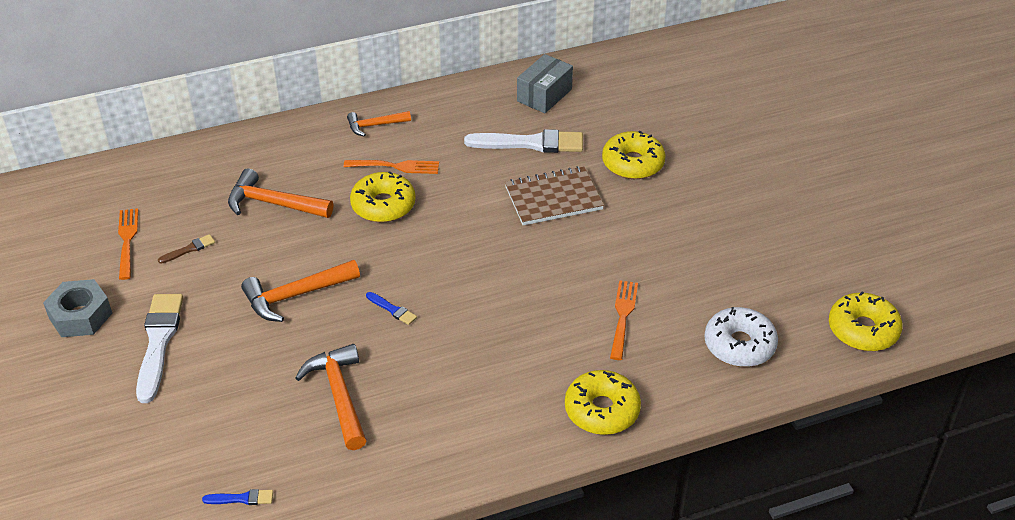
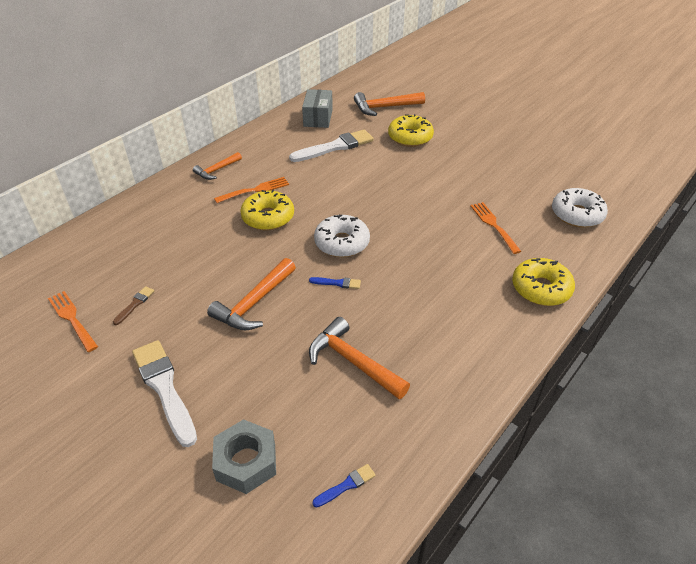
camera: 30 degrees left, 0 degrees up
(80, 316) = (71, 398): grey nut -> grey nut (246, 462)
(273, 203) = (181, 246): orange hammer -> orange hammer (384, 107)
(435, 267) = (342, 243): none -> white donut
(553, 198) = (381, 173): brown notebook -> none
(863, 330) = (630, 180): yellow donut -> none

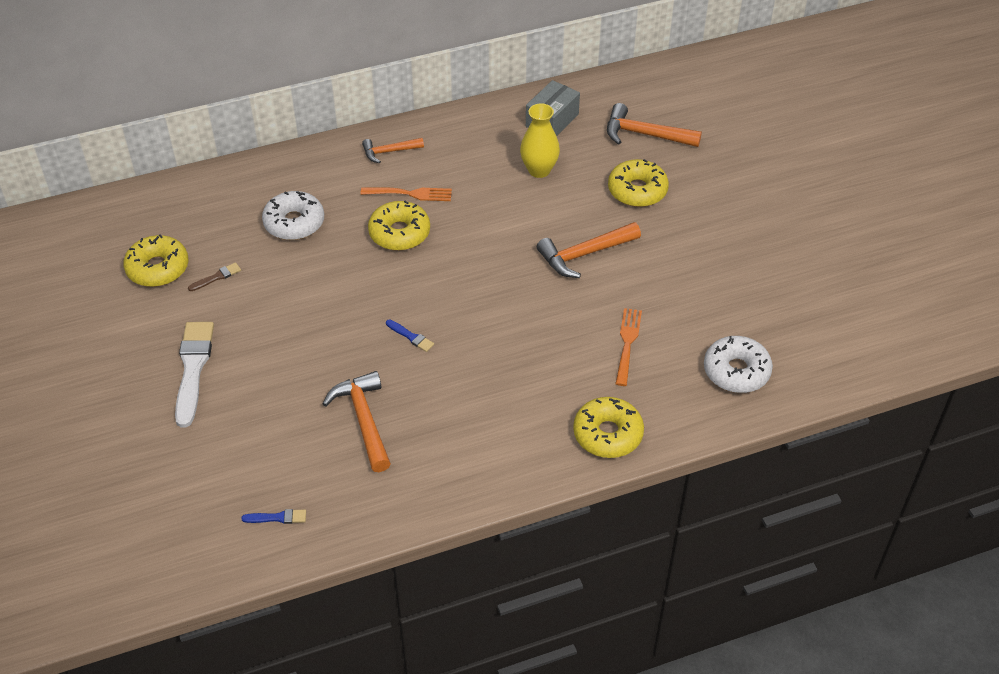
camera: 30 degrees right, 5 degrees up
(72, 319) = (158, 268): orange fork -> yellow donut
(246, 462) = (215, 461): grey nut -> none
(254, 303) = (319, 323): orange hammer -> orange hammer (584, 254)
(335, 147) = (539, 170): white brush -> yellow vase
(342, 243) = (450, 294): white donut -> white donut (294, 223)

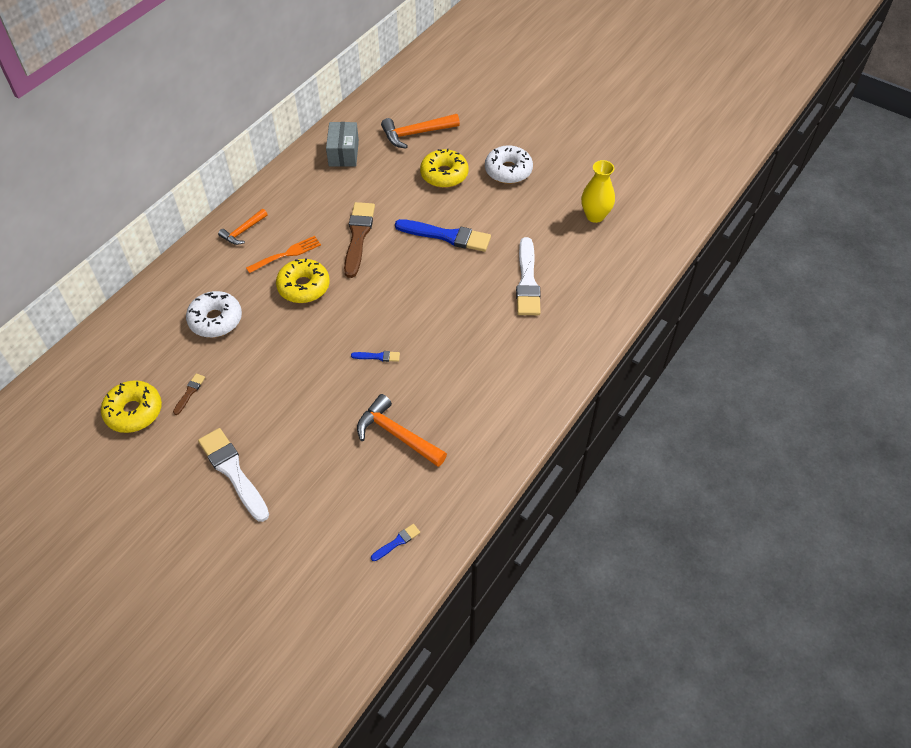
camera: 35 degrees left, 5 degrees up
(494, 210) = (358, 236): none -> brown brush
(539, 170) = (365, 192): yellow vase -> yellow vase (595, 216)
(584, 254) = (447, 236): orange hammer -> blue brush
(607, 434) = (567, 349): yellow donut -> none
(627, 343) = (527, 281): orange fork -> white brush
(736, 371) = (609, 263): white donut -> white donut (508, 171)

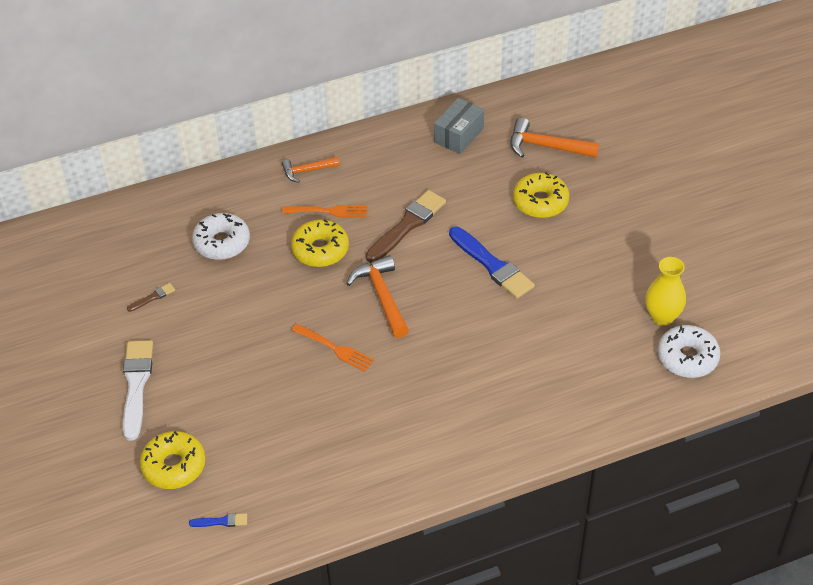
camera: 35 degrees right, 5 degrees down
(134, 412) = (98, 290): yellow donut -> yellow donut (174, 466)
(378, 356) = (335, 349): blue brush -> orange fork
(396, 434) = (295, 428): orange hammer -> orange hammer (382, 296)
(508, 171) = (610, 227): white donut -> white donut (687, 357)
(527, 281) = (535, 349): white brush -> none

